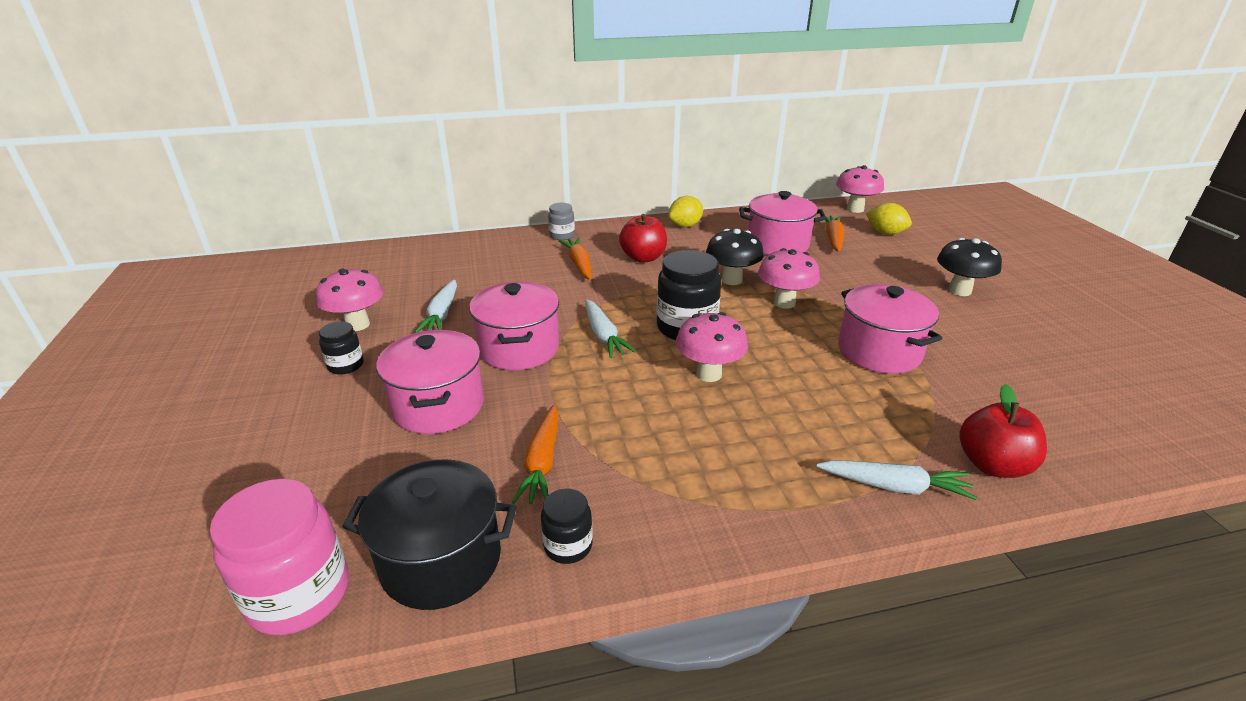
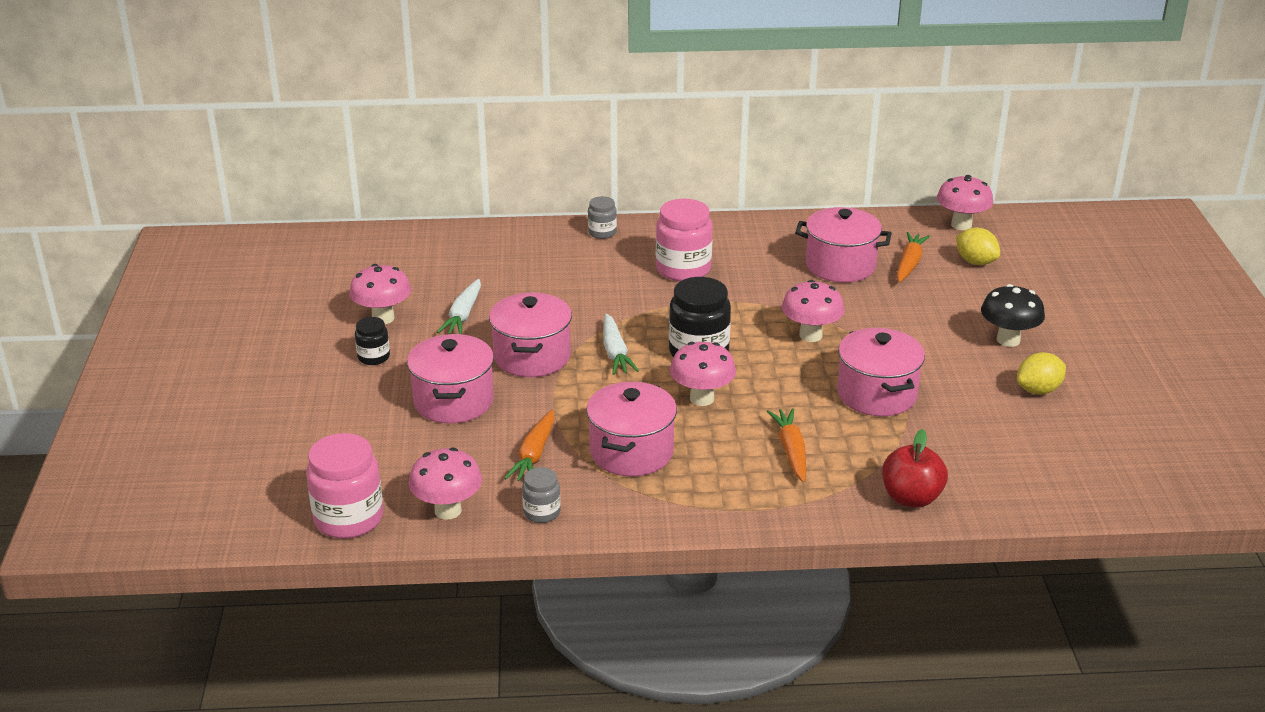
camera: 10 degrees right, 0 degrees up
(441, 560) = (448, 510): black pot -> pink mushroom
(568, 546) = (542, 512): black jar -> grey jar
(579, 264) = (612, 271): orange carrot -> orange carrot (791, 451)
(643, 258) = (683, 269): red apple -> pink jar
(655, 445) = (631, 452): none -> pink pot
(685, 226) = (746, 231): yellow lemon -> yellow lemon (1038, 390)
(731, 280) = (768, 304): black mushroom -> none
(894, 486) = (816, 503): white carrot -> none

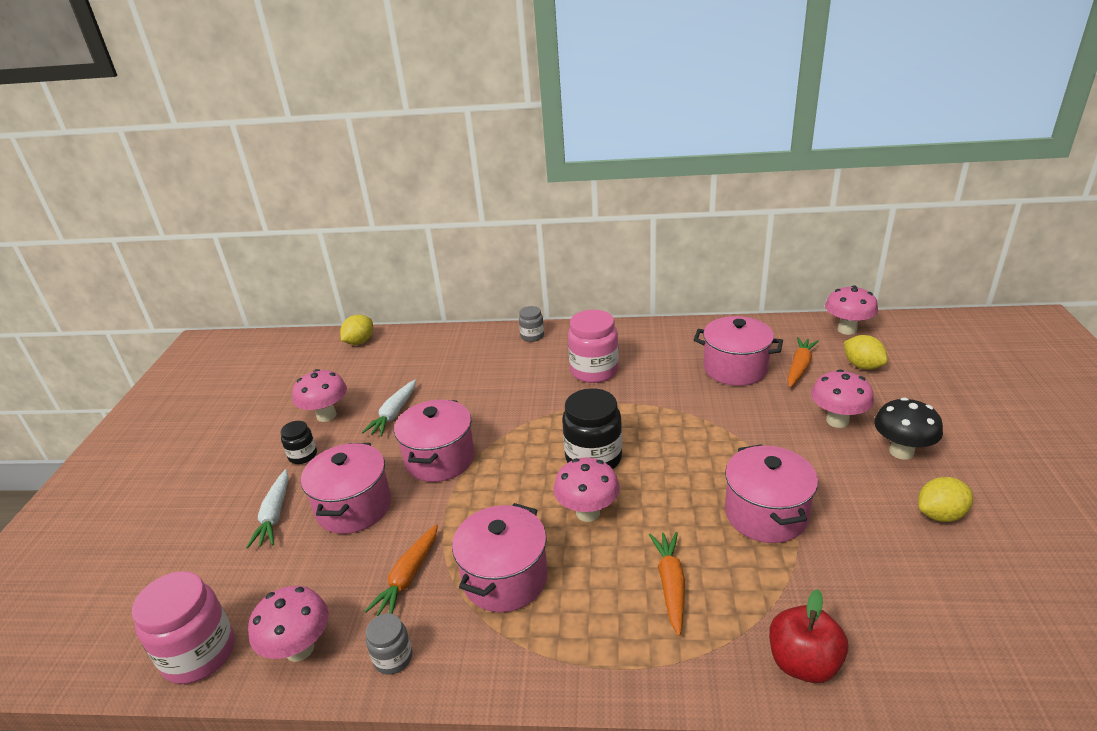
camera: 10 degrees right, 0 degrees up
(388, 240) = (359, 342): none -> yellow lemon
(615, 352) = (516, 456): white carrot -> white carrot (275, 515)
(810, 335) = (702, 442): pink mushroom -> pink mushroom (837, 421)

